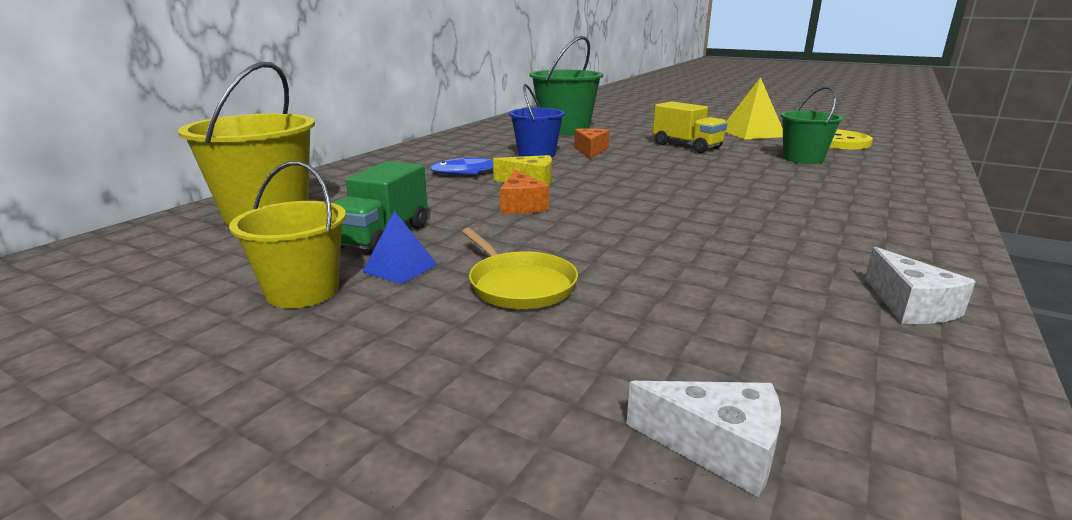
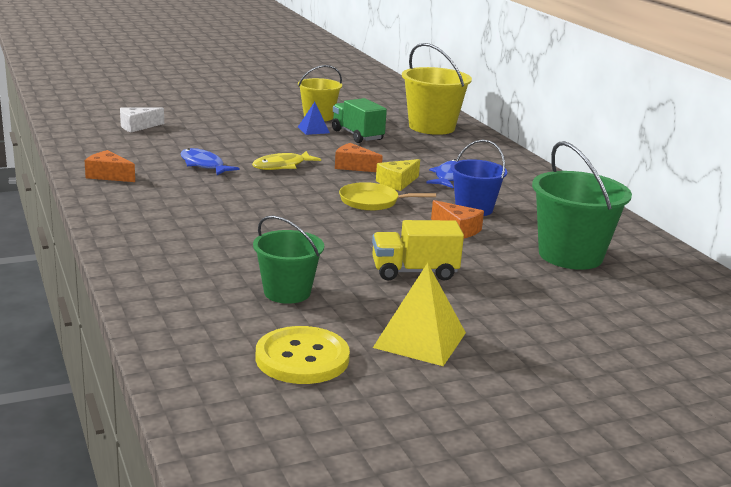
camera: 125 degrees right, 0 degrees up
(519, 285) = (260, 138): yellow pan -> yellow pan (372, 201)
(601, 232) = (282, 166): none -> yellow fish
(710, 269) = (203, 165): none -> blue fish
(910, 305) = (108, 175): white cheese -> orange cheese

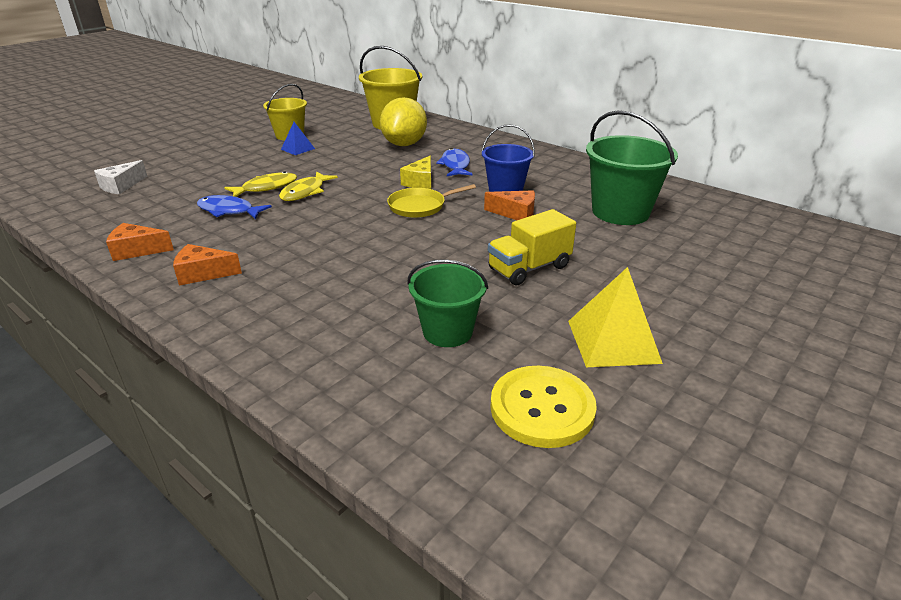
camera: 25 degrees left, 10 degrees up
(252, 155) = (266, 188): none -> yellow fish
(354, 166) = (368, 176): orange cheese -> orange cheese (203, 273)
(357, 135) = (341, 145): green truck -> none
(421, 148) = (404, 144): none -> yellow lemon

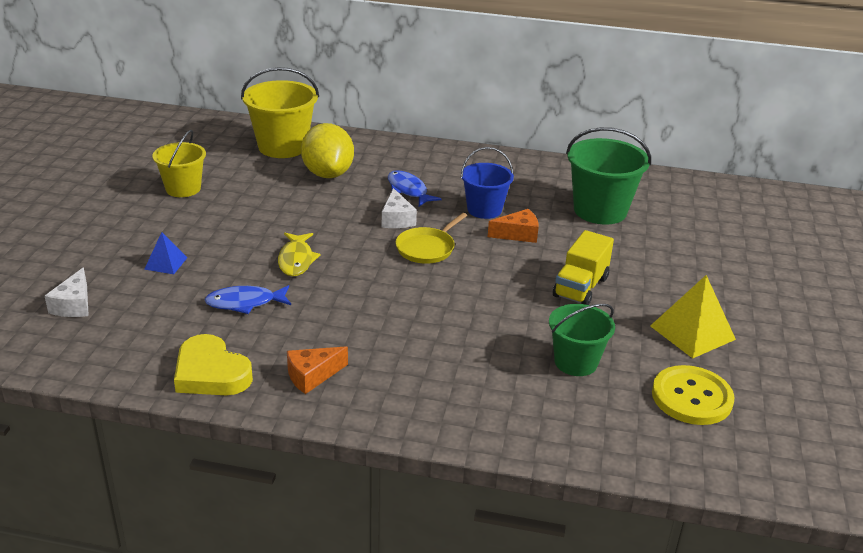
camera: 30 degrees left, 0 degrees up
(137, 250) = (211, 373): orange cheese -> yellow heart
(266, 188) = (247, 265): yellow fish -> none
(298, 149) = (217, 206): blue pyramid -> blue pyramid (166, 263)
(420, 182) = (396, 219): yellow cheese -> white cheese

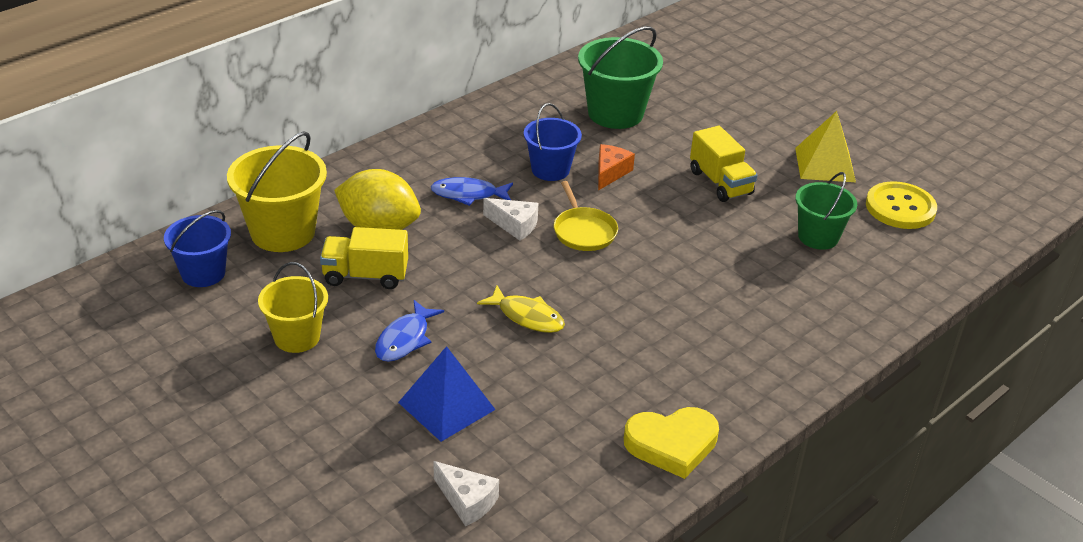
camera: 55 degrees left, 5 degrees up
(166, 263) = (446, 405): blue pyramid -> blue pyramid, size x1.76
(213, 139) = (203, 273): none -> blue bucket
(245, 303) = (573, 379): blue fish -> blue fish (405, 339)
(271, 187) = (365, 275): none -> yellow truck
(312, 376) = (726, 384): orange cheese -> none

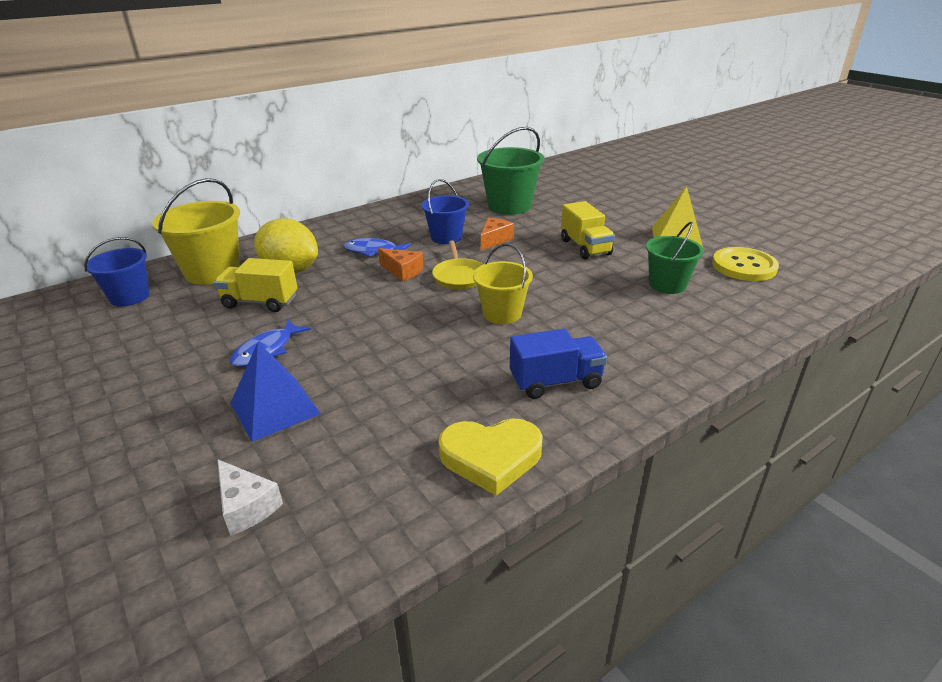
camera: 10 degrees right, 5 degrees down
(297, 337) = (173, 345): yellow bucket -> yellow bucket (502, 313)
(514, 225) = (402, 271): white cheese -> orange cheese
(527, 316) = (385, 336): yellow fish -> none
(716, 364) = (555, 382): none -> blue truck

